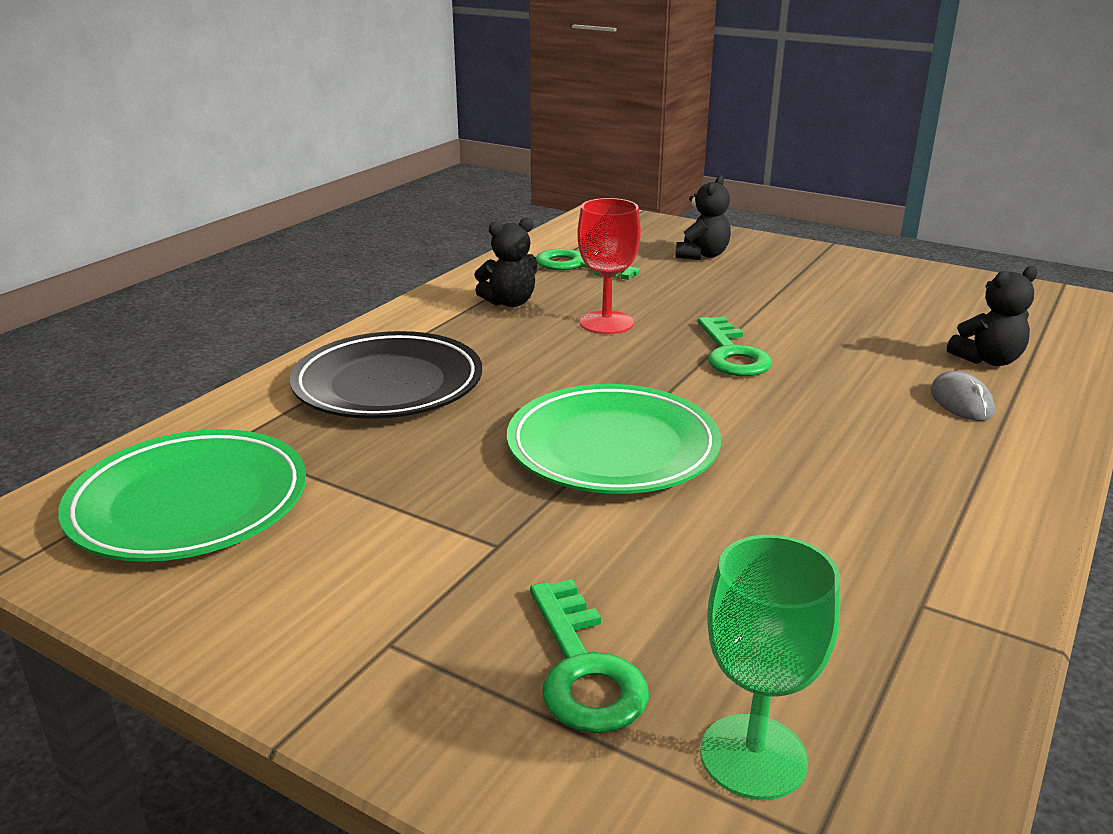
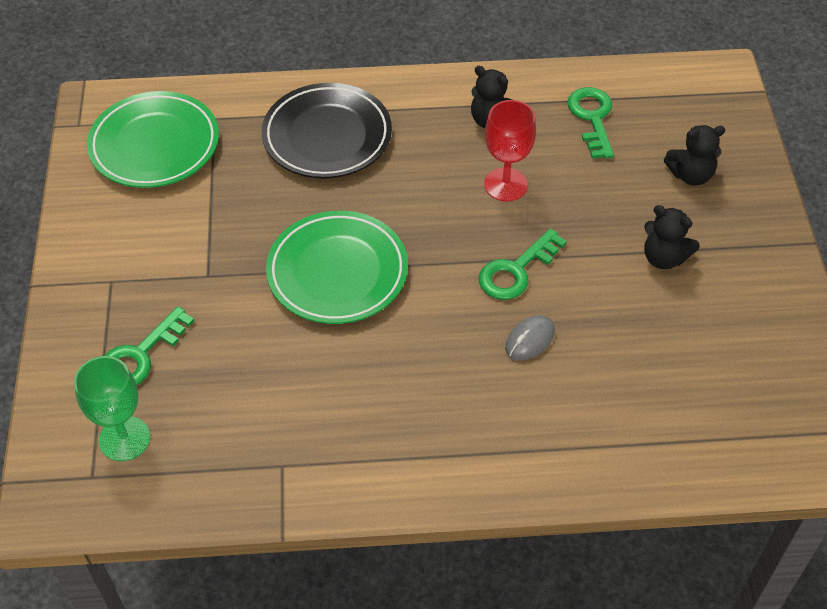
camera: 55 degrees right, 25 degrees up
(961, 402) = (549, 419): grey mouse -> grey mouse (530, 340)
(988, 360) = (640, 416): black teddy bear -> black teddy bear (664, 258)

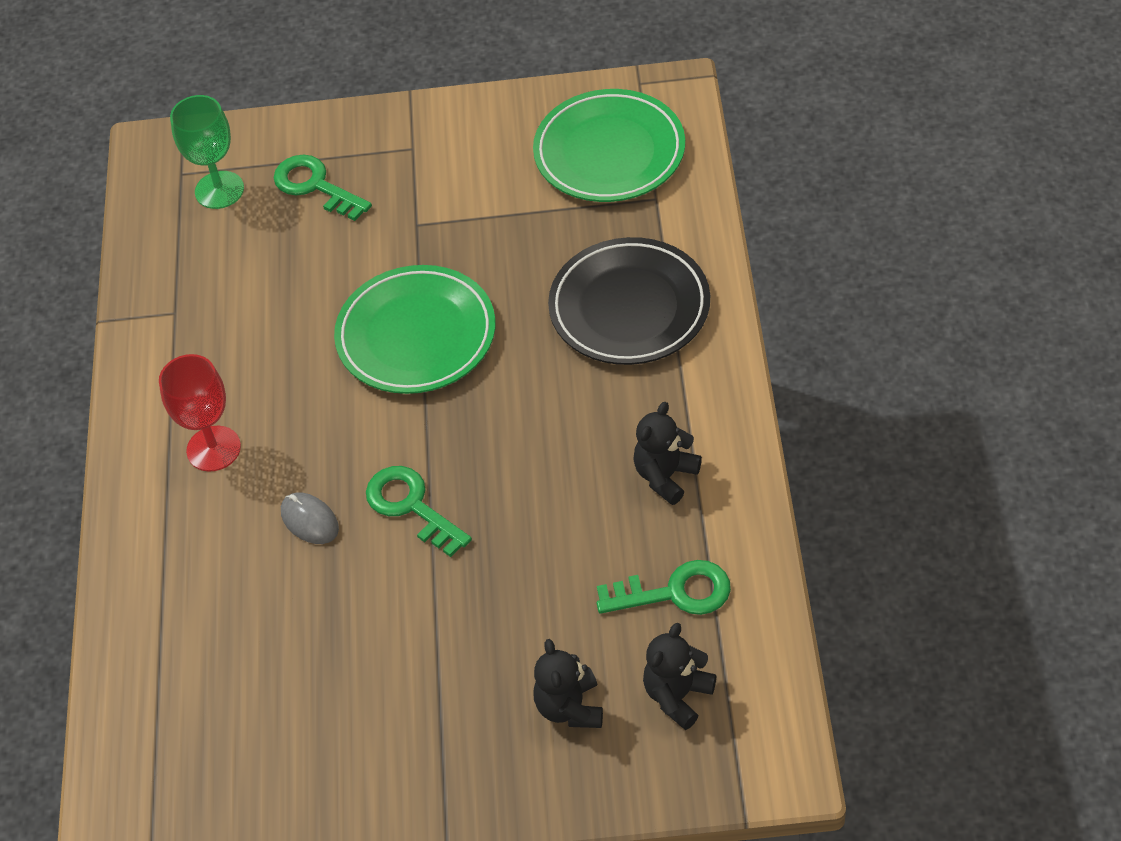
camera: 95 degrees right, 0 degrees up
(505, 184) = (550, 493): red goblet -> red goblet (213, 449)
(664, 258) = (426, 666): black teddy bear -> black teddy bear (677, 696)

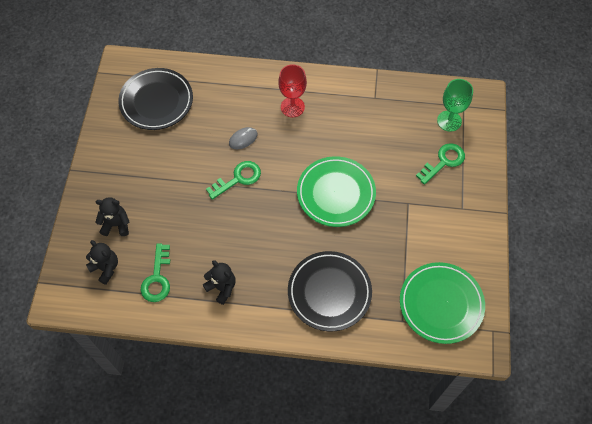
camera: 95 degrees right, 10 degrees up
(227, 720) = (156, 101): none -> black plate

